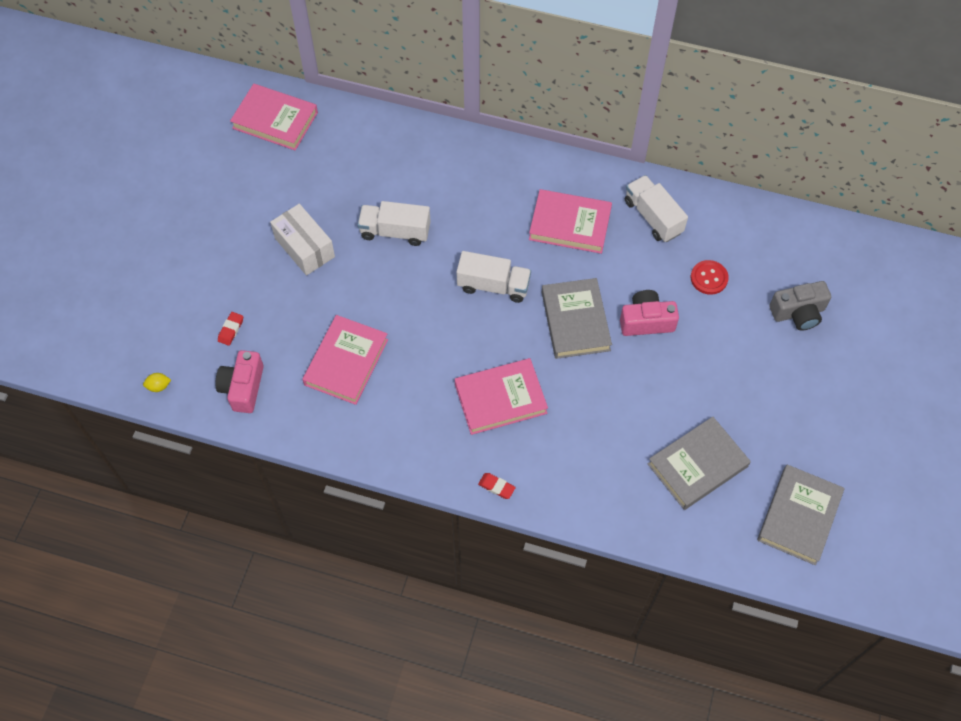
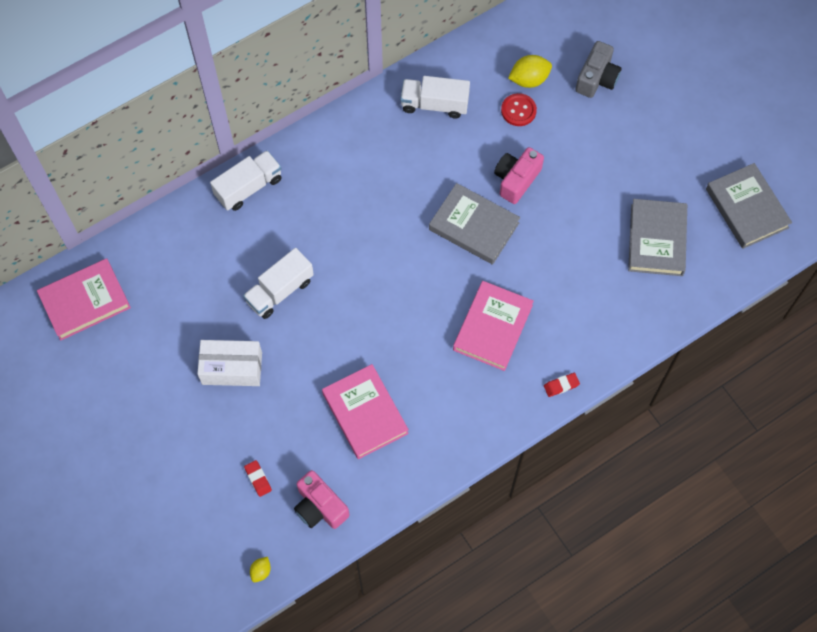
camera: 50 degrees left, 5 degrees up
(493, 285) = (393, 258): white truck -> white truck (248, 187)
(570, 224) = (388, 164): pink book -> none
(744, 265) = (529, 79): none -> yellow lemon

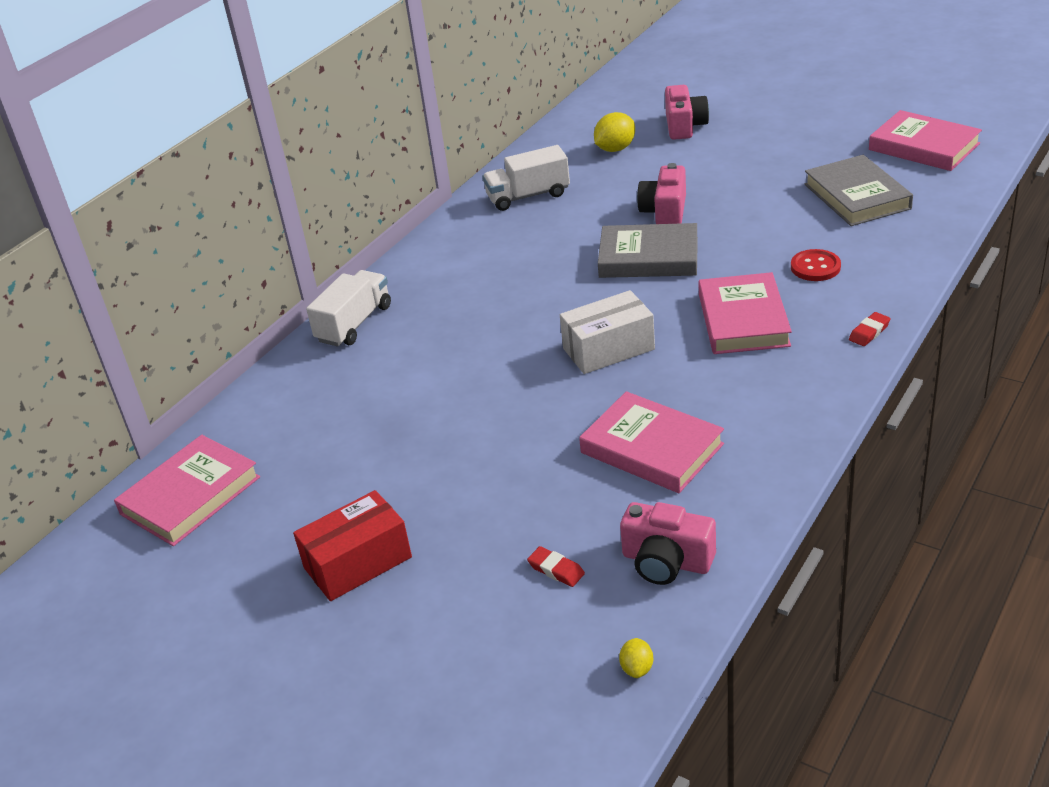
camera: 20 degrees left, 30 degrees down
(155, 412) = (358, 563): none -> red box
(232, 368) = (440, 478): white box -> white box (608, 349)
(280, 291) = (454, 388): white truck -> none
(518, 110) = (623, 170): red button -> red button (815, 267)
(597, 78) = (684, 126): grey camera -> pink camera
(746, 208) = (923, 147): grey book -> pink book

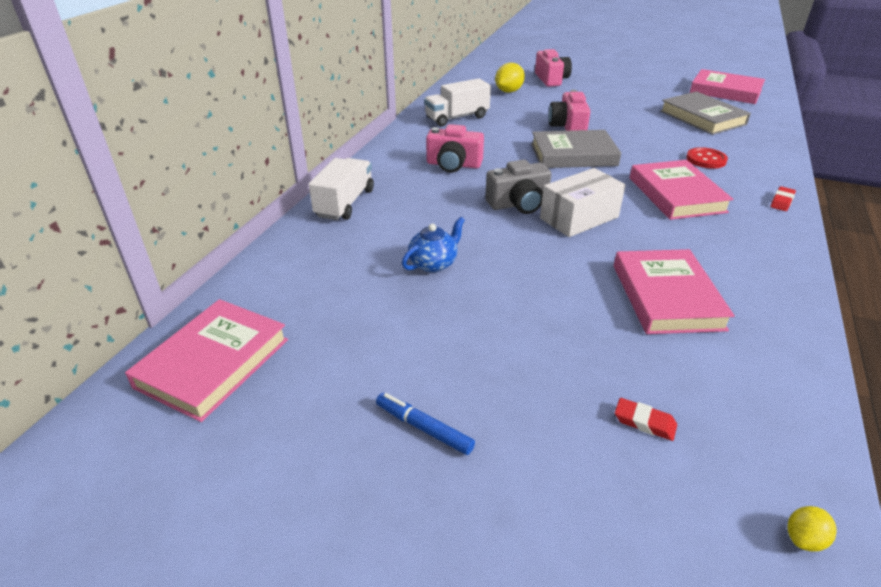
camera: 15 degrees left, 0 degrees up
(358, 563) = (424, 428): red box -> blue marker
(424, 401) = (433, 263): none -> blue teapot
(548, 329) = (518, 204): none -> grey camera
(637, 668) = (804, 539): yellow lemon -> yellow lemon turned 60 degrees clockwise
(651, 448) = (666, 296): pink book -> pink book turned 60 degrees clockwise
(666, 561) = (751, 405): pink camera -> pink camera (453, 165)

